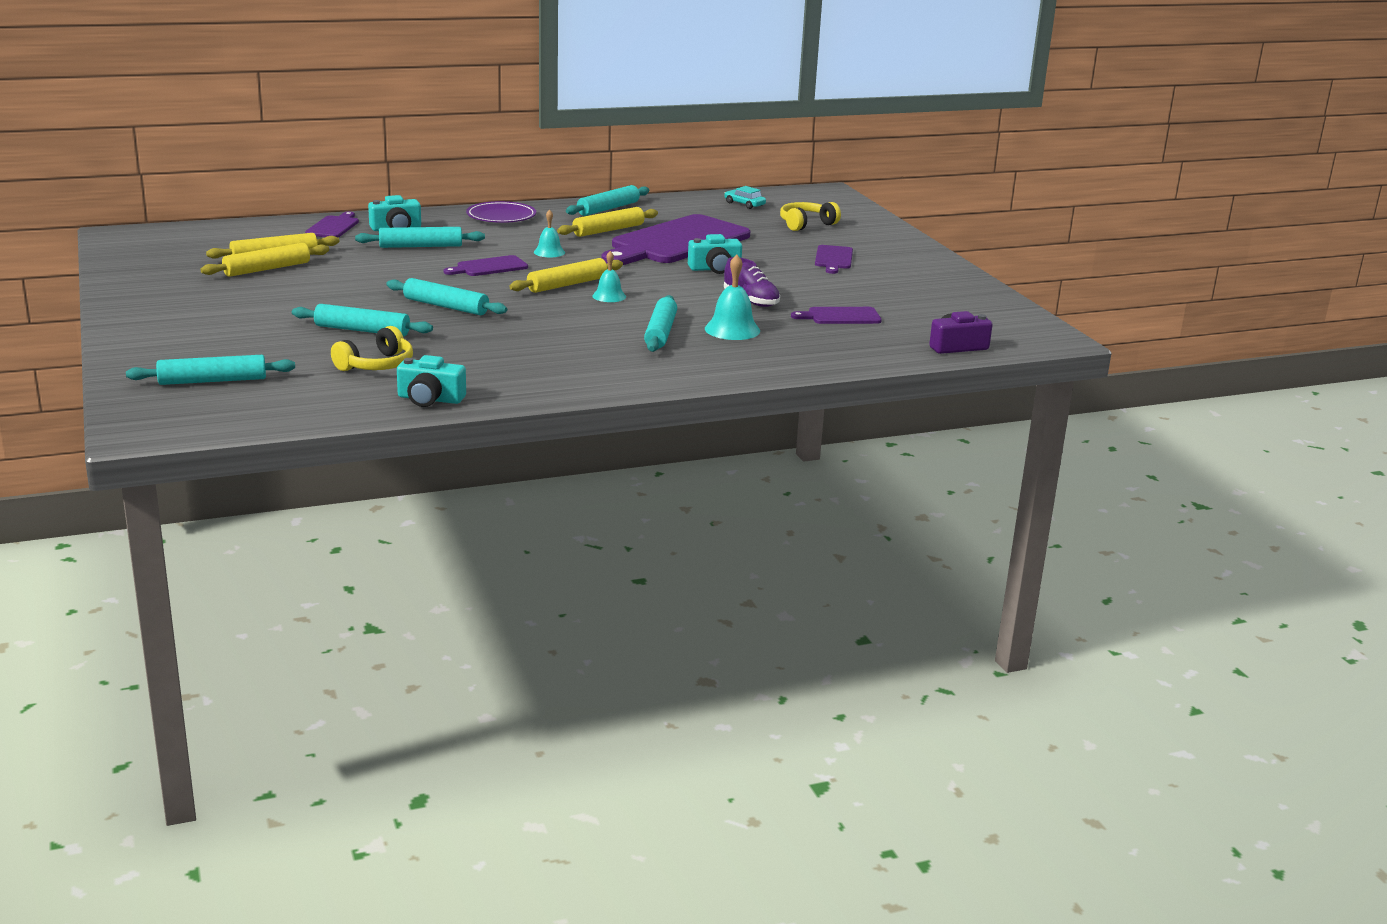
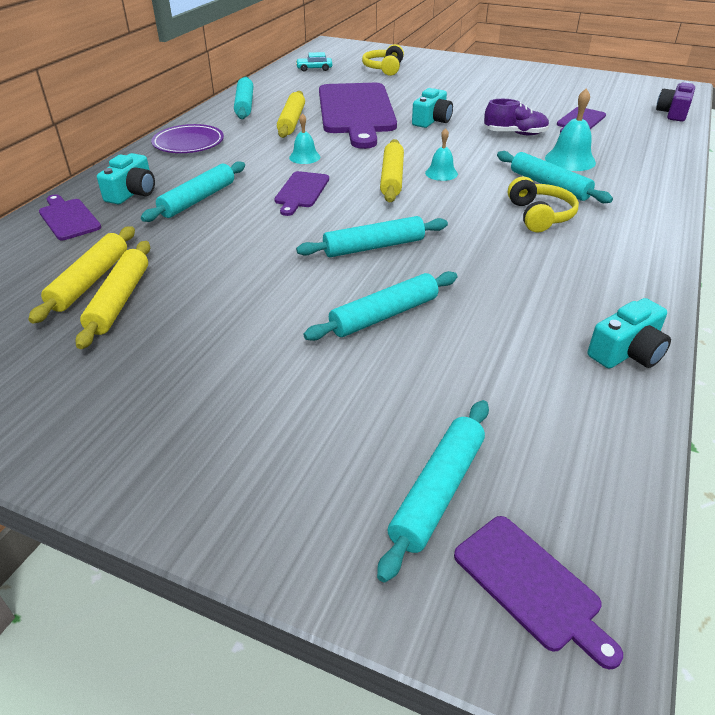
camera: 45 degrees left, 15 degrees up
(377, 365) = (498, 346): yellow headphones -> yellow headphones (540, 215)
(833, 259) = (462, 85): purple cutting board -> purple cutting board (530, 585)

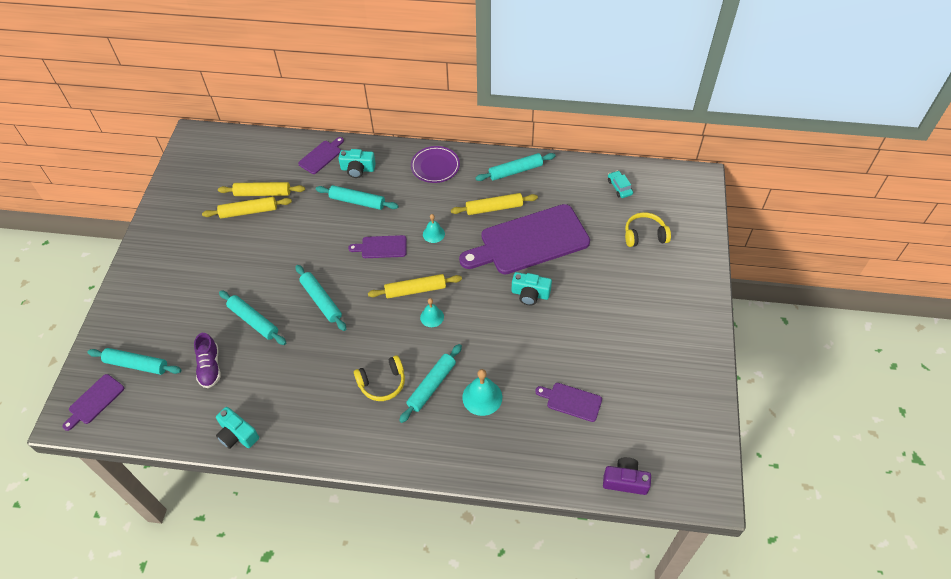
camera: 75 degrees right, 15 degrees up
(515, 134) = (523, 355): purple shoe -> purple shoe (210, 367)

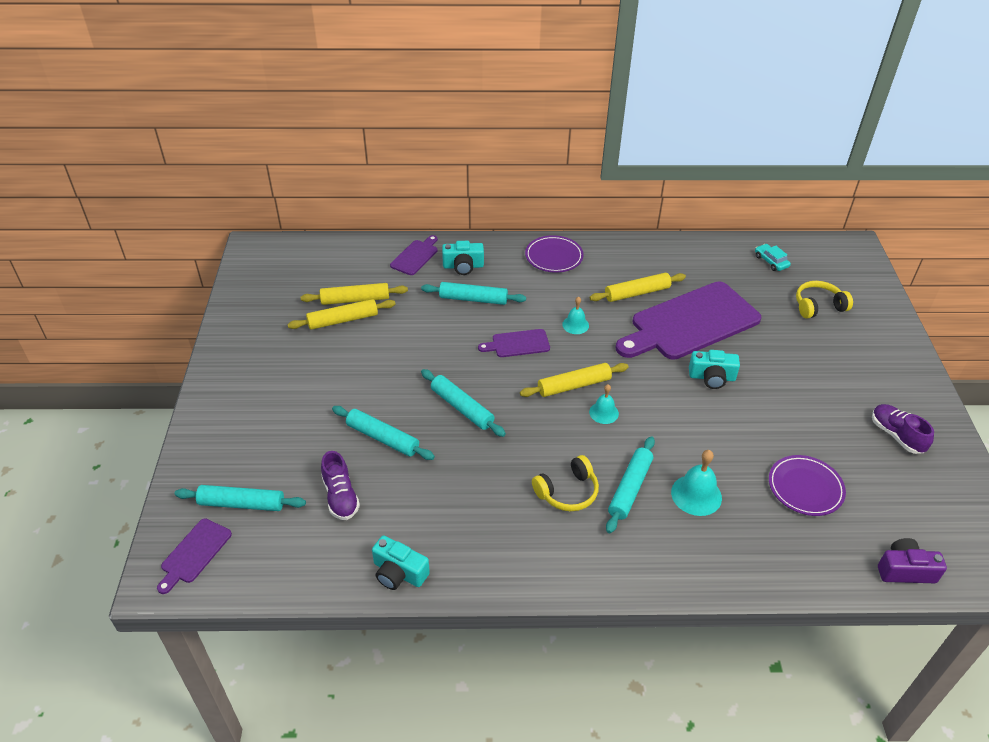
camera: 10 degrees left, 10 degrees down
(515, 171) = (648, 254): turquoise rolling pin -> none
(571, 401) = (805, 488): purple cutting board -> purple plate
(664, 363) = (896, 435): none -> purple shoe

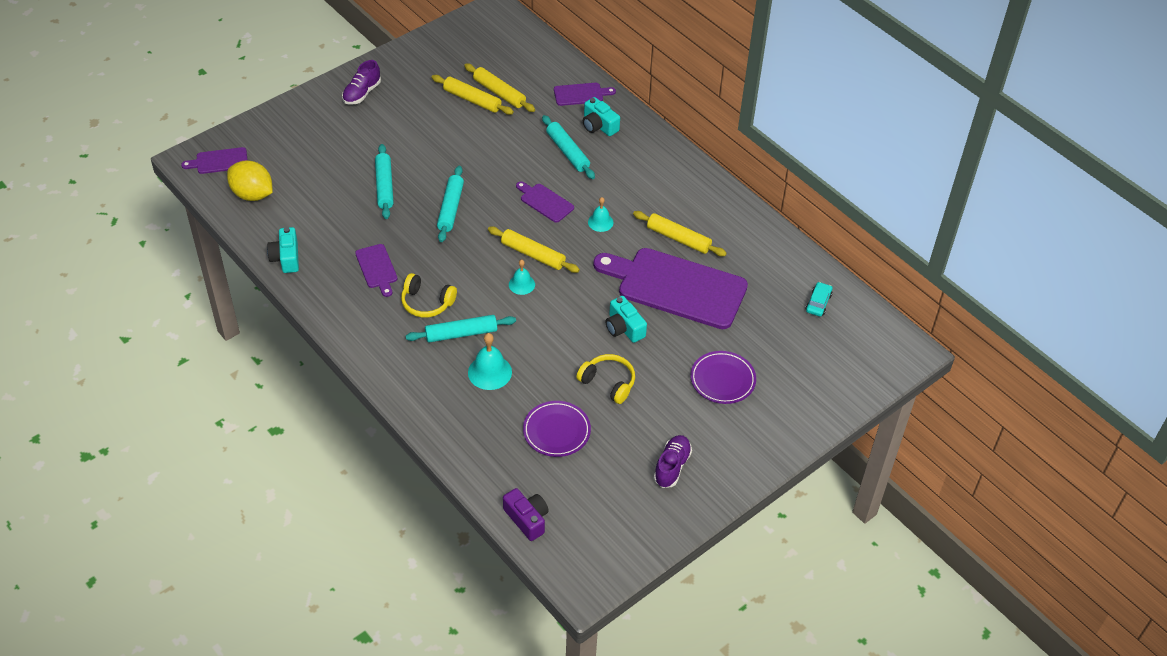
camera: 50 degrees right, 5 degrees up
(242, 503) = (271, 157): turquoise rolling pin -> none
(276, 551) = (252, 194): none -> yellow lemon
(340, 496) = (318, 196): purple shoe -> purple shoe (362, 93)
(486, 505) = (377, 268): none -> purple cutting board
(554, 257) = (668, 169): purple plate -> purple plate (722, 380)
(818, 306) = (789, 358): yellow headphones -> yellow headphones (608, 383)

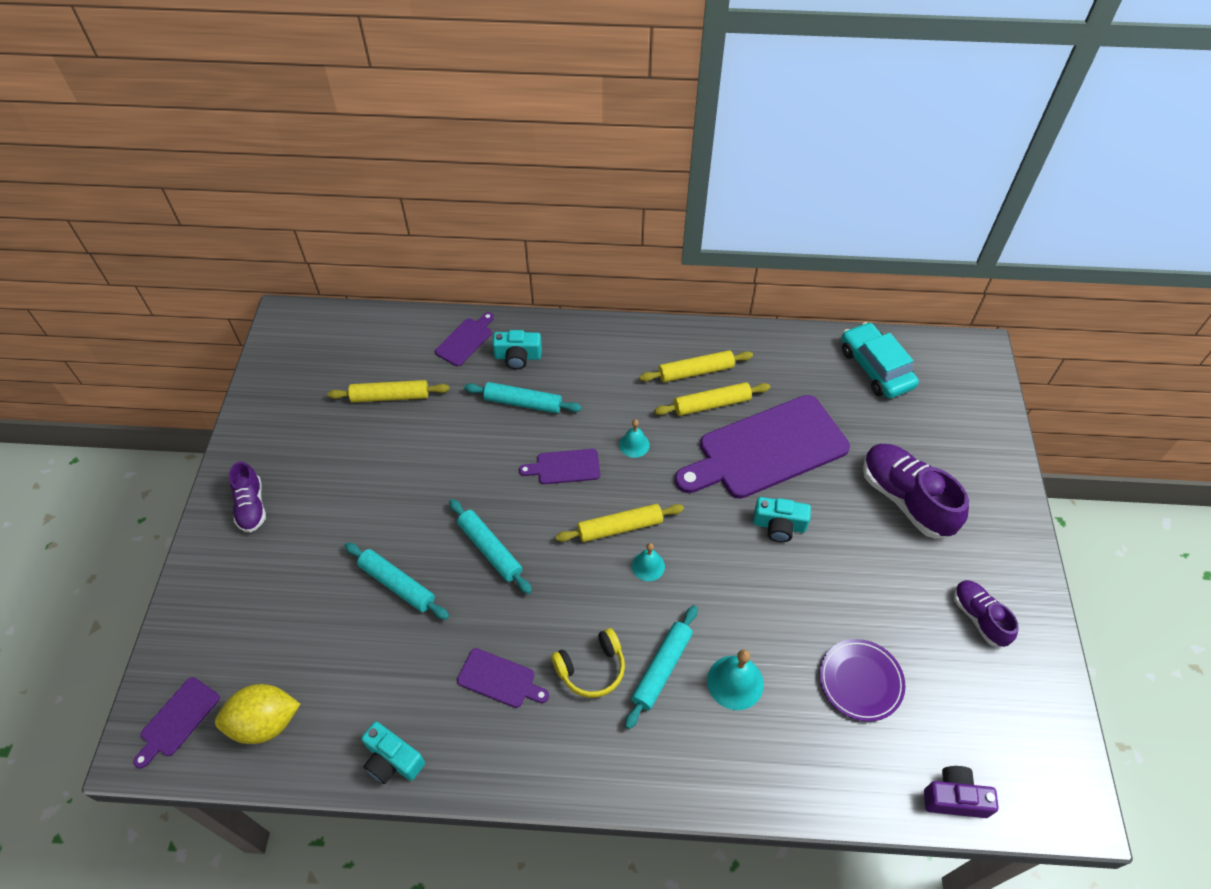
camera: 45 degrees left, 5 degrees up
(472, 100) = (373, 424): yellow rolling pin -> yellow rolling pin (695, 372)
(608, 383) = (835, 590): yellow headphones -> none
(722, 380) = (905, 499): purple plate -> purple shoe
(818, 303) = (875, 368): turquoise car -> turquoise car, size x2.00

